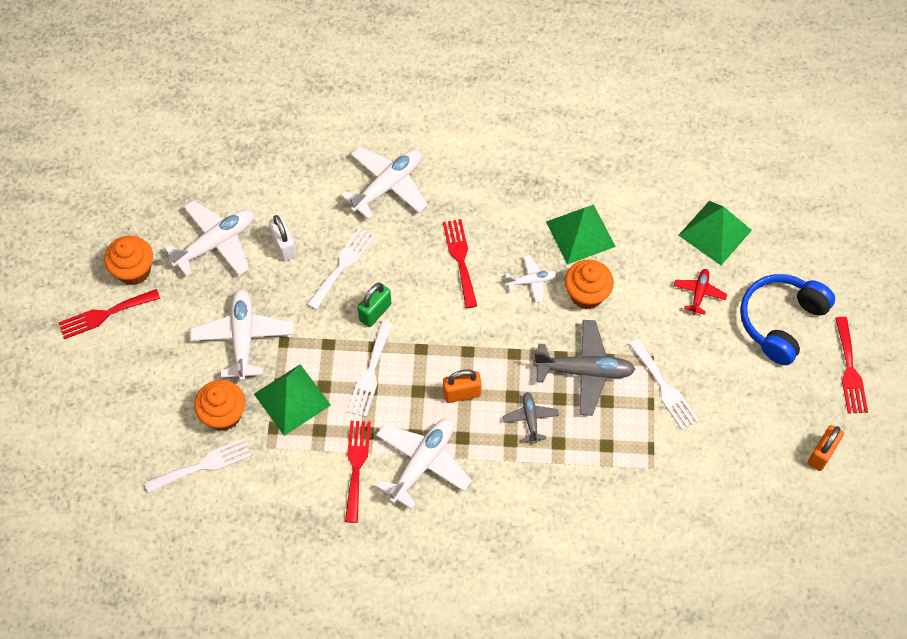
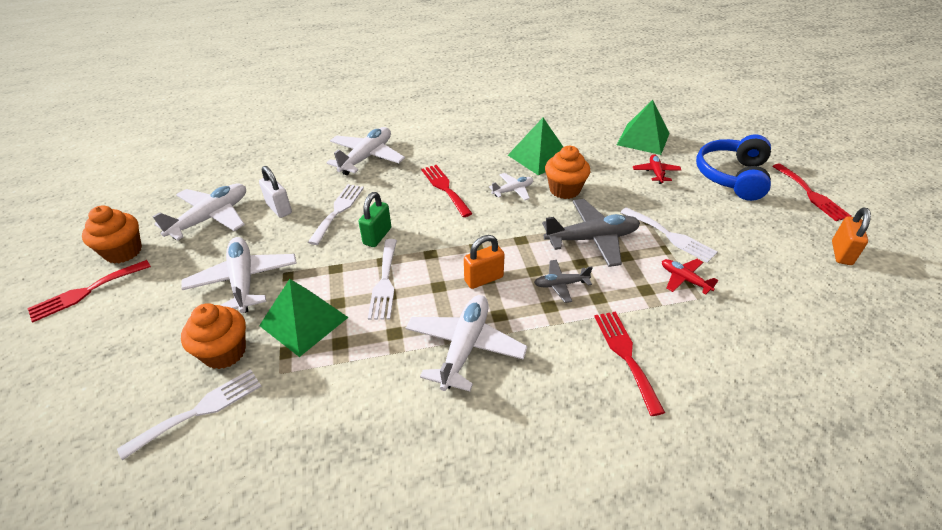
camera: 15 degrees left, 20 degrees down
(356, 466) = (390, 367): red fork -> red fork (626, 355)
(530, 419) = (560, 284): grey plane -> grey plane turned 75 degrees counterclockwise
(648, 444) = (684, 279): none -> red plane

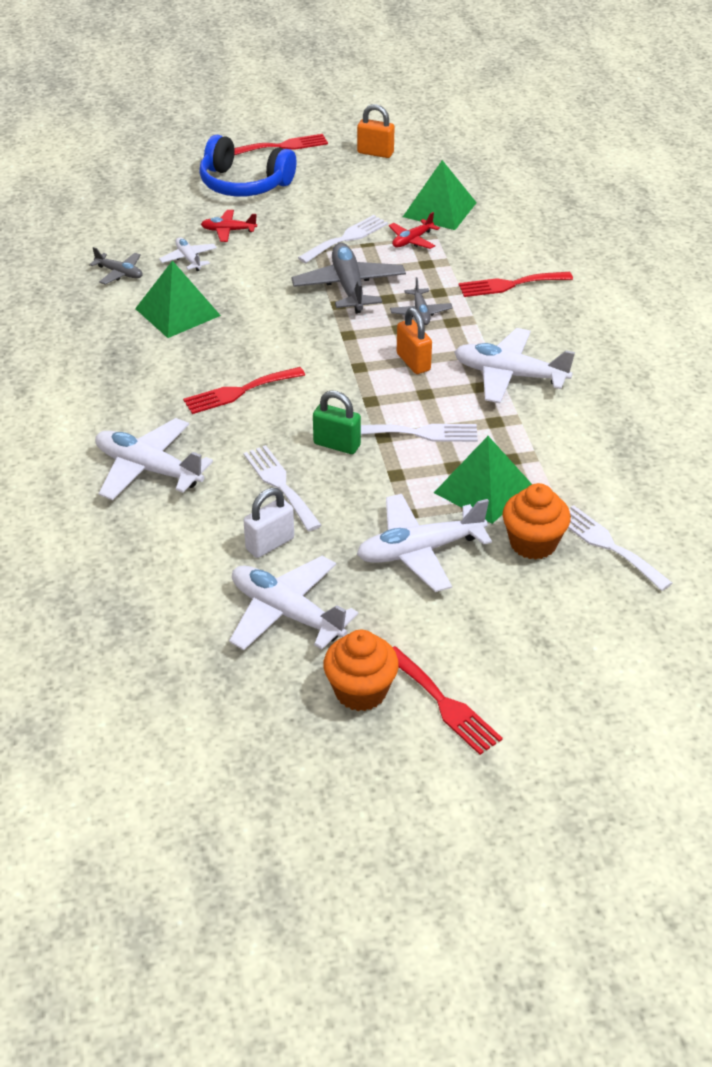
camera: 90 degrees left, 0 degrees up
(338, 211) = (280, 484): white fork -> white fork turned 45 degrees clockwise
(513, 190) = (251, 336): white plane -> white plane (189, 259)
(564, 190) = (255, 298): orange cupcake -> none
(582, 131) = (119, 273): none -> grey plane
(643, 139) = (150, 229): green pyramid -> green pyramid (439, 209)

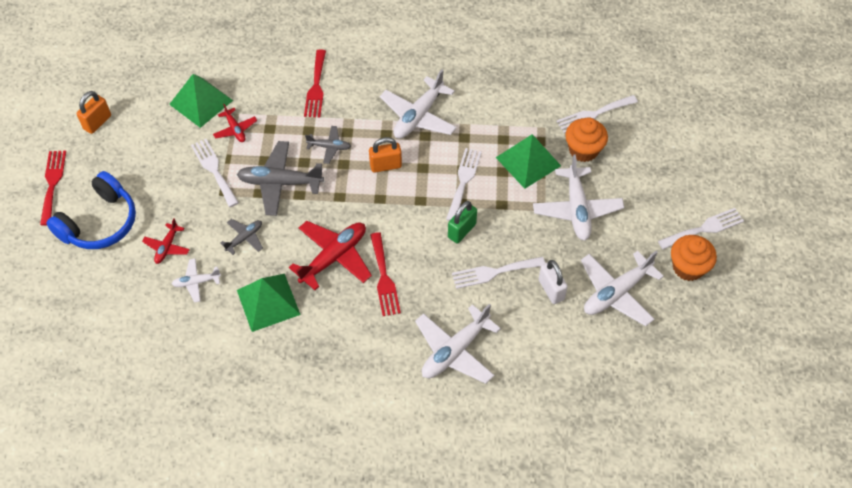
camera: 75 degrees left, 15 degrees up
(119, 273) = (196, 336): grey plane -> grey plane (244, 238)
(256, 347) = (334, 257): none -> red plane
(444, 704) = (704, 229): red fork -> white fork

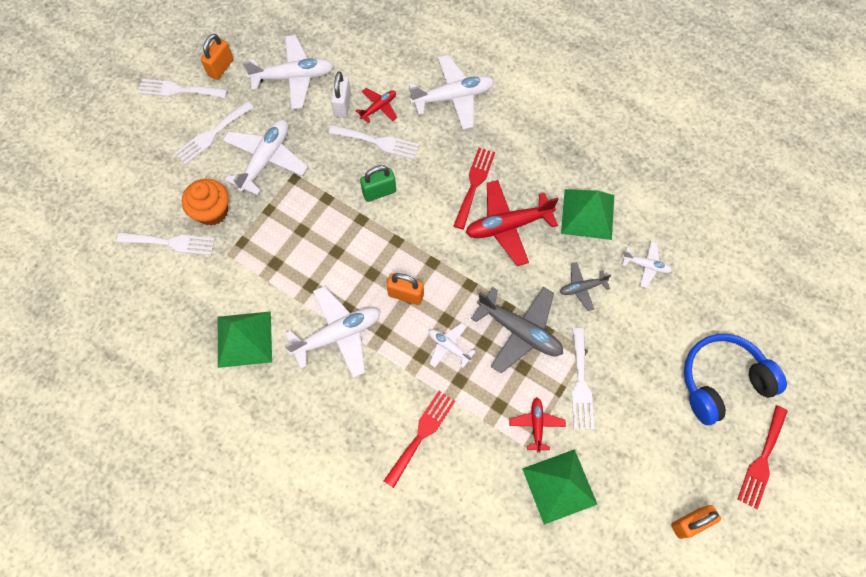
camera: 150 degrees left, 10 degrees up
(167, 247) = (661, 317): red plane -> red plane (378, 107)
(329, 147) = (449, 347): grey plane -> white plane
(463, 181) = (344, 239): white fork -> white fork (212, 135)
(528, 161) = (270, 227): green pyramid -> green pyramid (244, 339)
(688, 267) = (221, 68): orange cupcake -> orange padlock

